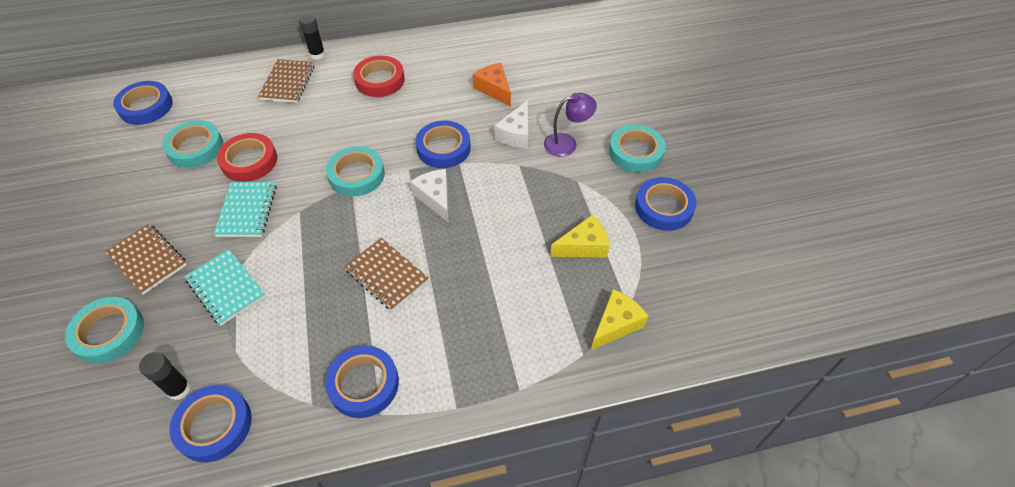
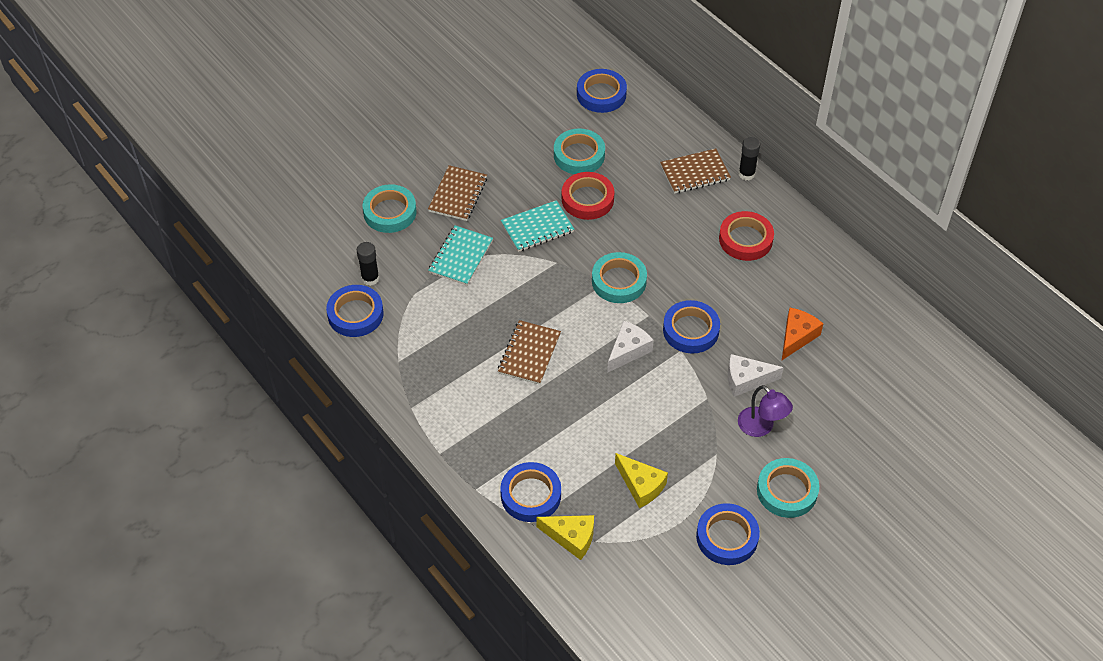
camera: 65 degrees right, 0 degrees up
(363, 384) = (429, 385): blue tape -> blue tape (531, 495)

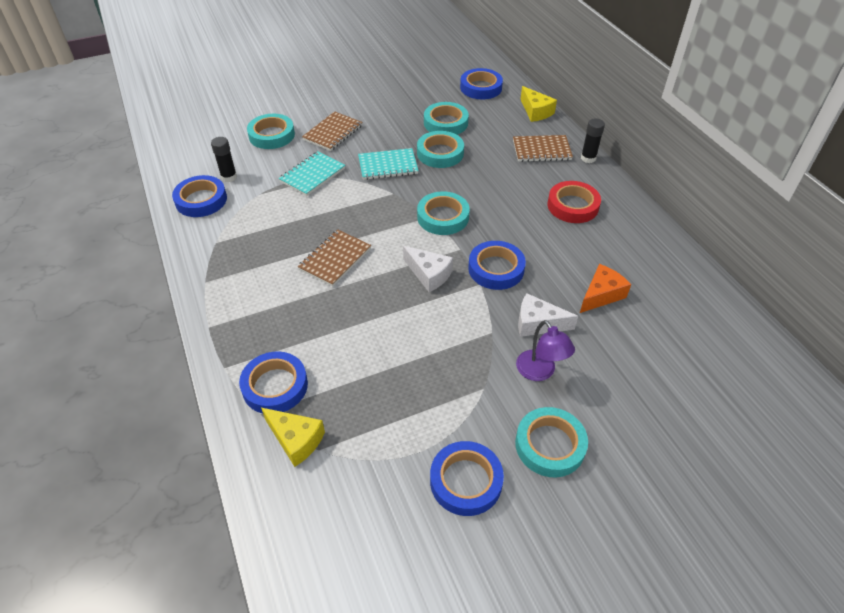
camera: 15 degrees right, 5 degrees down
(587, 199) = (440, 153): red tape -> turquoise tape
(628, 351) = (429, 274): white cheese -> white cheese turned 75 degrees clockwise
(641, 485) = (392, 402): yellow cheese -> yellow cheese (535, 112)

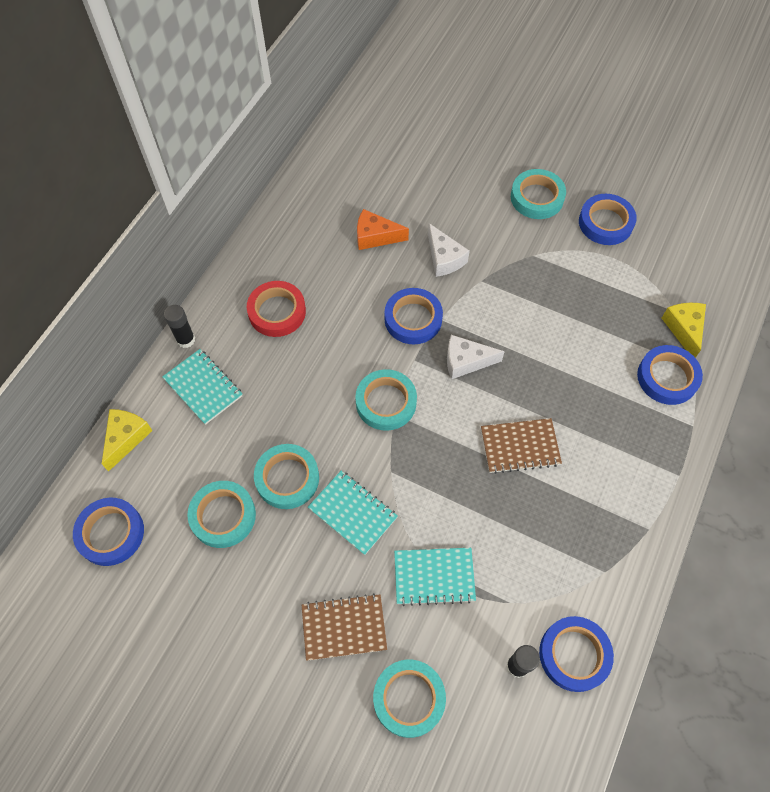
camera: 130 degrees left, 15 degrees up
(429, 274) = (466, 361): white cheese -> white cheese turned 90 degrees counterclockwise
(540, 372) = (487, 233): purple lamp -> none
(541, 150) = (203, 387): brown notebook -> turquoise notebook

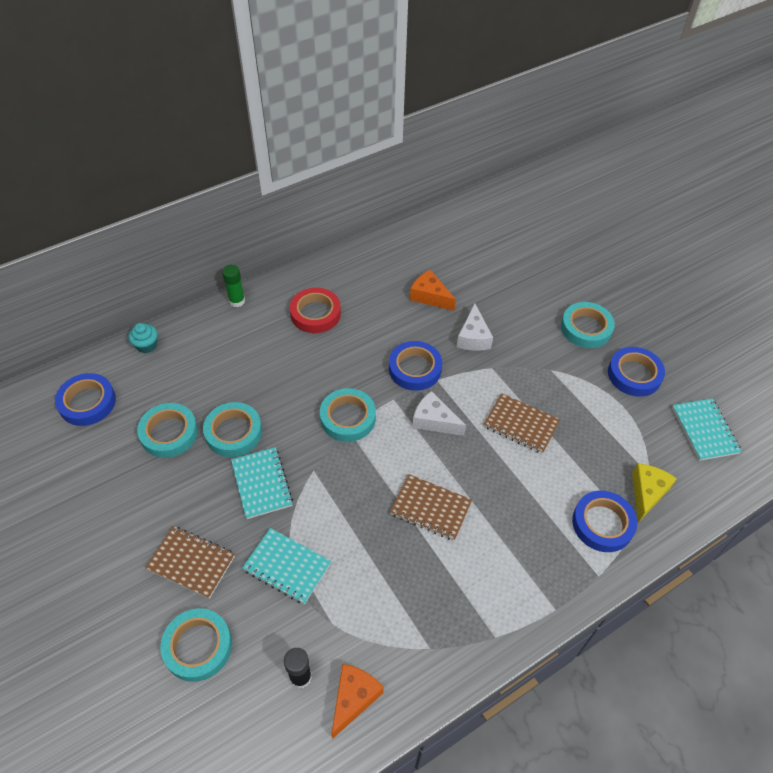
camera: 30 degrees right, 10 degrees down
(126, 438) = (147, 345): yellow cheese -> turquoise cupcake
(185, 340) = (237, 301): black glue stick -> green glue stick
(203, 387) = (224, 339): turquoise notebook -> turquoise notebook (704, 430)
(543, 323) = (521, 424): none -> brown notebook
(574, 654) = (354, 698): blue tape -> orange cheese

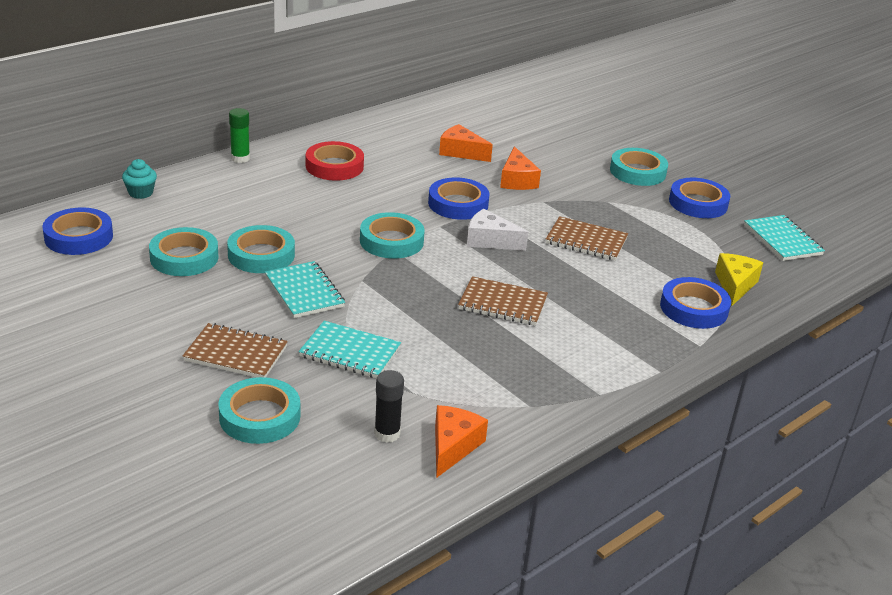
camera: 10 degrees left, 20 degrees down
(473, 337) = (517, 180): white cheese -> orange cheese

